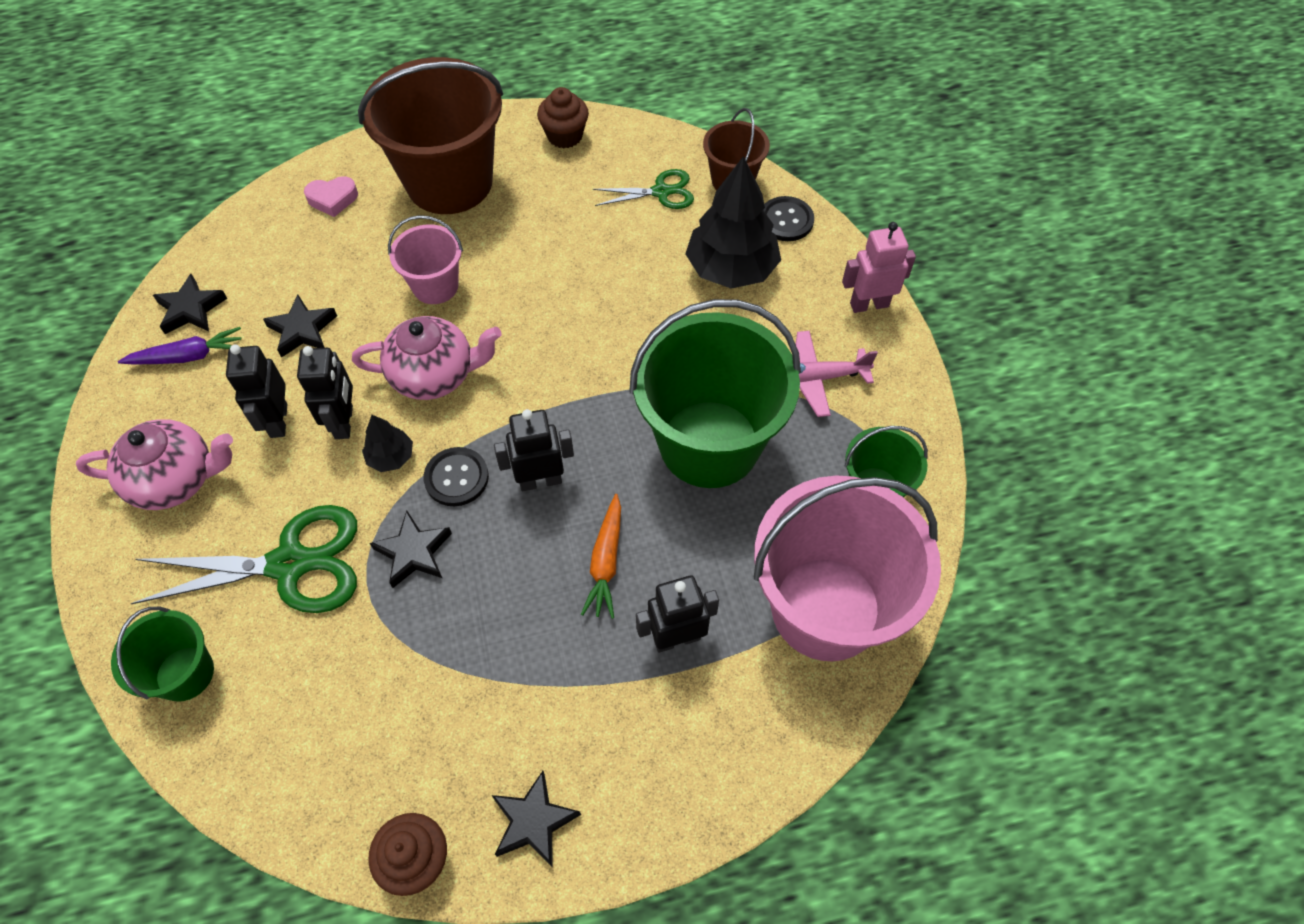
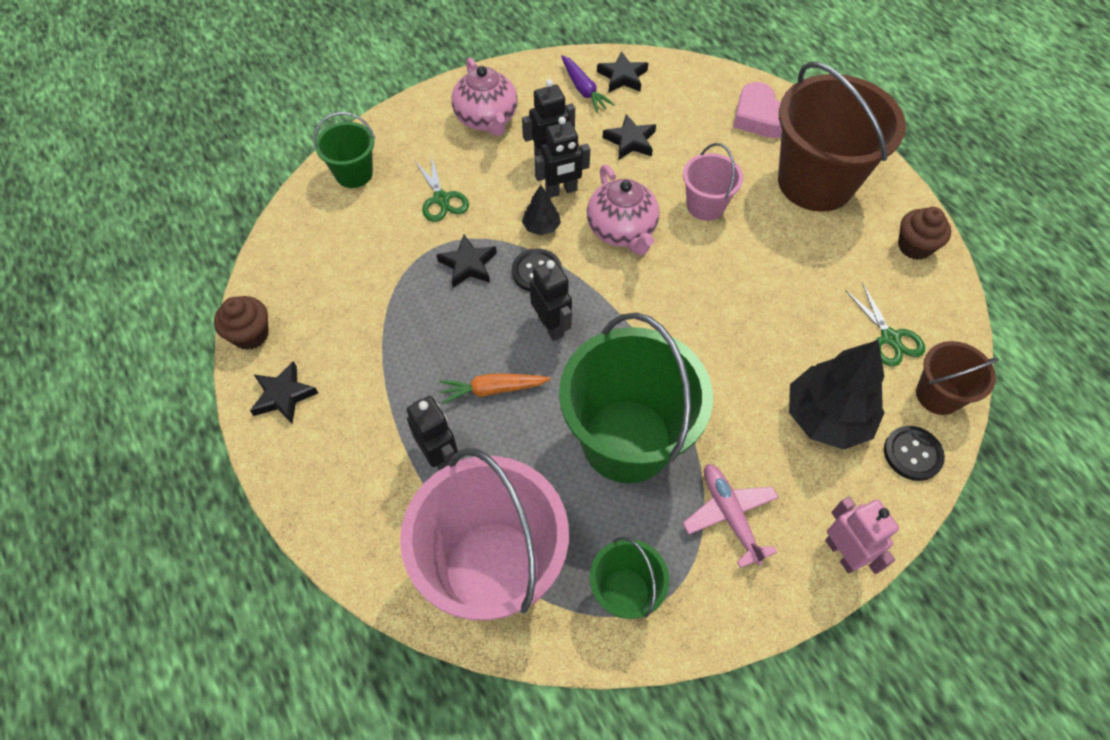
camera: 75 degrees right, 0 degrees up
(290, 564) = (441, 199): green scissors -> green scissors, size x0.56
(333, 199) = (759, 117): pink heart -> pink heart, size x1.55

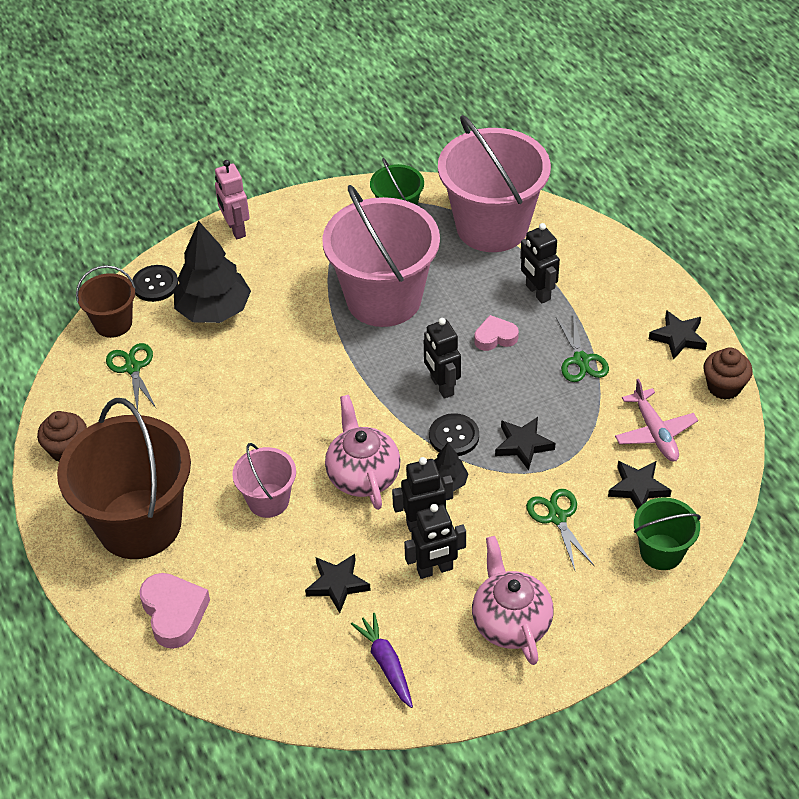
camera: 175 degrees left, 10 degrees down
(399, 362) = (581, 360): none -> green scissors
(493, 389) = (495, 337): orange carrot -> pink heart
(622, 77) = (332, 683): black star -> black star (638, 488)
(627, 440) = (383, 299): green bucket -> pink bucket
(729, 515) = (312, 251): pink plane -> pink plane (655, 432)

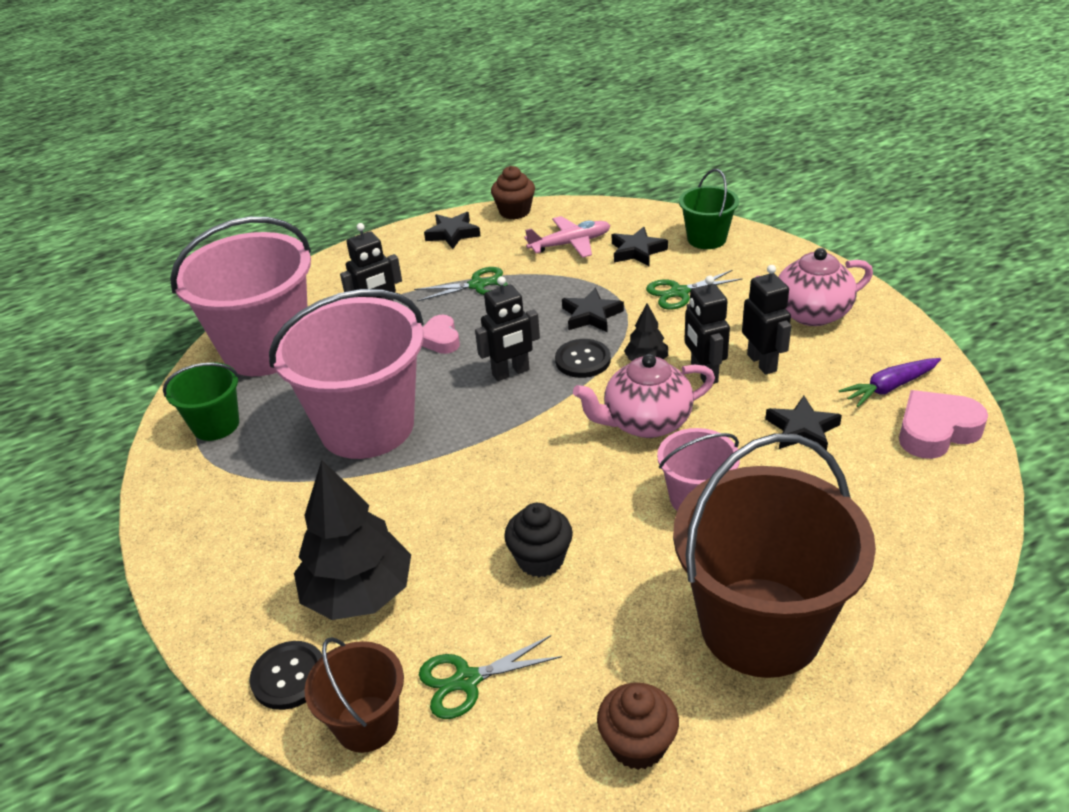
camera: 90 degrees left, 10 degrees down
(174, 613) = (891, 568): pink heart -> pink heart (936, 431)
(224, 404) = (540, 559): none -> black cupcake
(235, 229) = (192, 588): pink robot -> none

